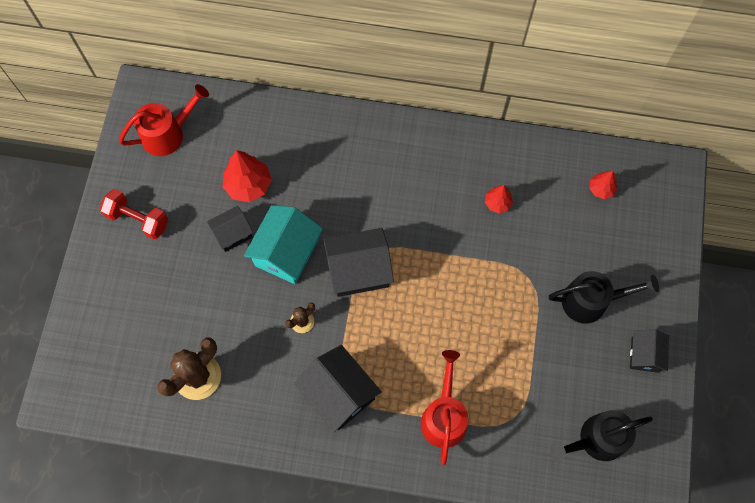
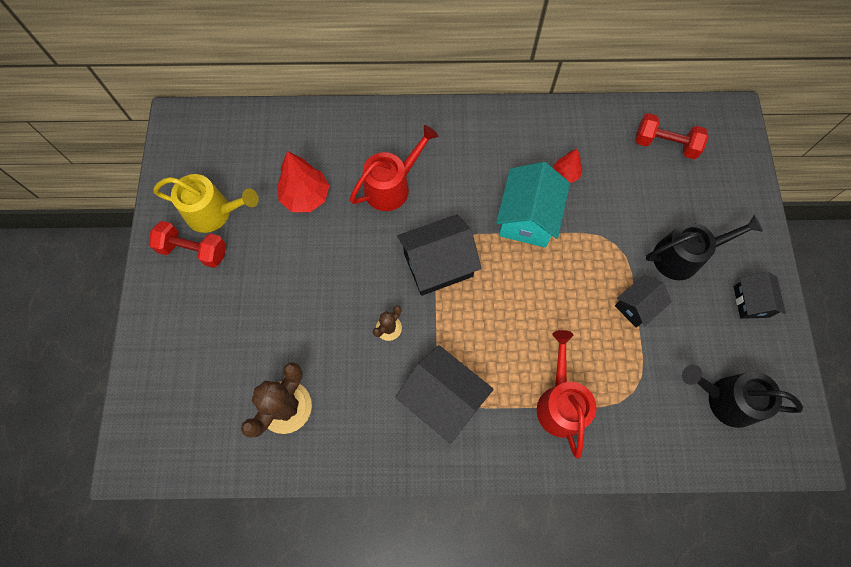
camera: 10 degrees left, 0 degrees up
(162, 187) = (214, 213): none -> yellow watering can
(168, 134) = (212, 158): red watering can -> red watering can (392, 186)
(232, 234) = (298, 249): black house -> black house (637, 306)
(286, 252) = (358, 259): turquoise house -> turquoise house (527, 218)
(596, 440) = (725, 399): black watering can -> black watering can turned 45 degrees clockwise
(601, 189) = (665, 144): red tree -> red dumbbell

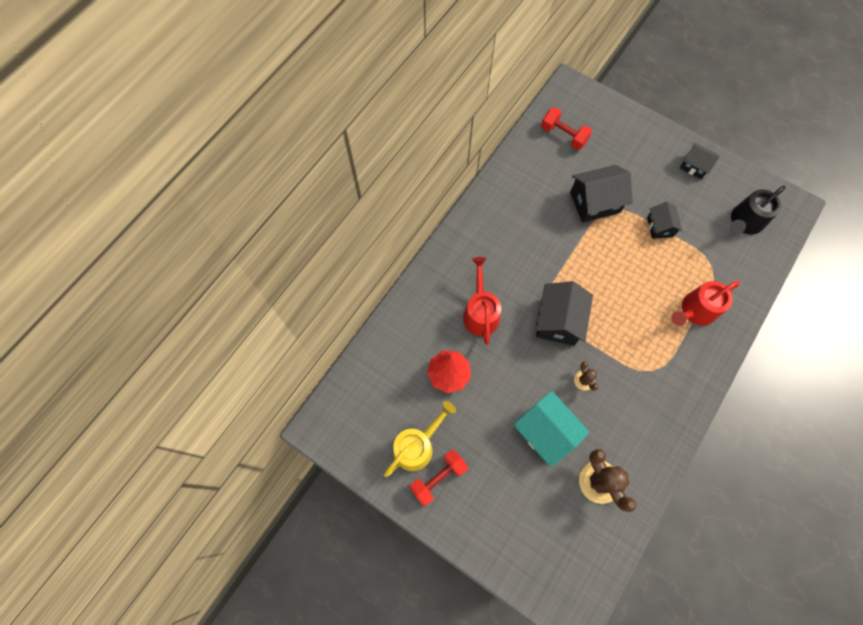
camera: 55 degrees left, 0 degrees up
(443, 398) = (652, 377): black house -> black house (594, 202)
(527, 218) = (561, 246): turquoise house -> turquoise house (545, 432)
(560, 403) = (695, 311): red watering can -> red watering can turned 60 degrees counterclockwise
(565, 174) = (545, 204): red tree -> none
(665, 144) = (563, 135): red dumbbell -> red dumbbell turned 75 degrees clockwise
(683, 256) = (644, 179): black watering can -> none

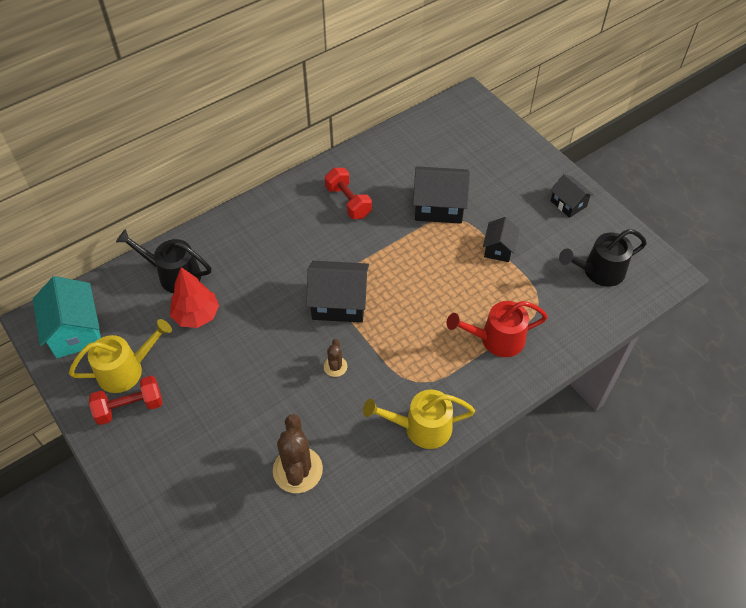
camera: 20 degrees right, 15 degrees down
(409, 342) = (174, 275): none -> black watering can
(480, 312) = (261, 270): red watering can -> none
(545, 432) = (266, 402): turquoise house -> turquoise house (75, 331)
(558, 321) = (339, 303): black house -> black house turned 60 degrees clockwise
(563, 135) = (438, 138): red dumbbell -> red dumbbell (348, 202)
(674, 409) = (421, 428): none -> yellow watering can

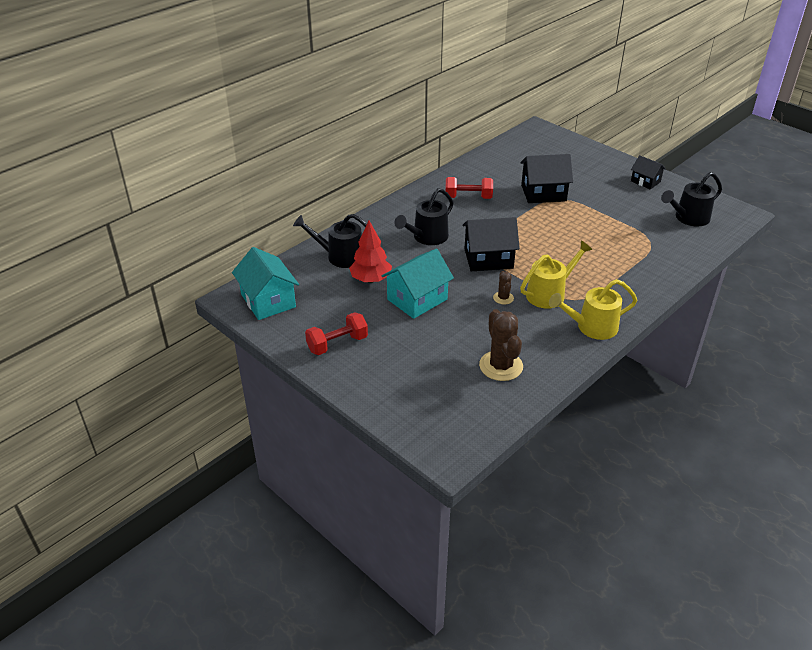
camera: 10 degrees left, 15 degrees down
(126, 370) = (324, 320): yellow watering can -> yellow watering can (549, 293)
(238, 354) = (417, 299): none -> turquoise house
(280, 259) = (427, 237): none -> black watering can
(348, 202) = (468, 197): red dumbbell -> red dumbbell turned 45 degrees counterclockwise
(496, 339) = (627, 267): red watering can -> none
(499, 248) = (603, 213): black house -> none

